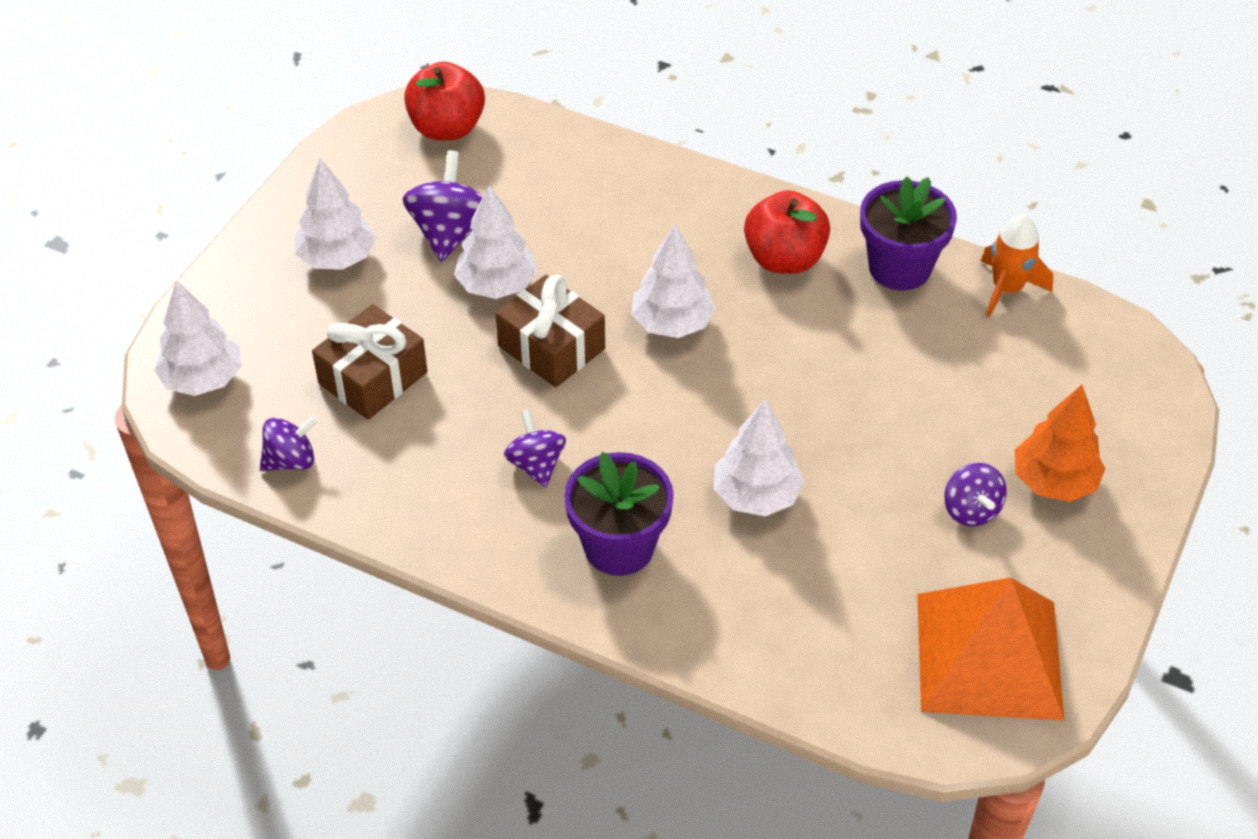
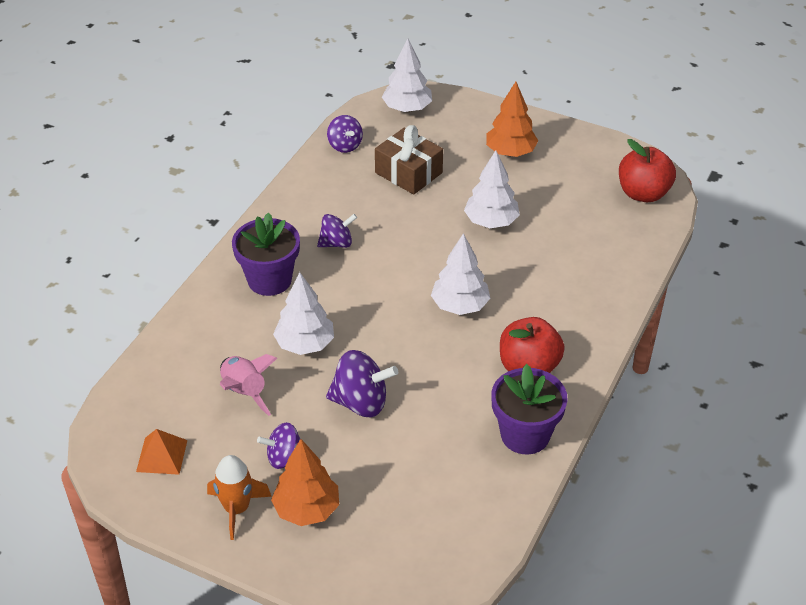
camera: 90 degrees right, 5 degrees down
(337, 258) = (510, 152): white tree -> orange tree
(449, 232) = (539, 199): purple spinning top -> purple spinning top (361, 402)
(551, 347) = (436, 248): brown gift -> none
(856, 563) = (244, 392): none -> pink rocket
(988, 655) = (162, 455): orange pyramid -> orange pyramid, size x0.46
(1007, 289) = (506, 502): orange rocket -> orange rocket (237, 509)

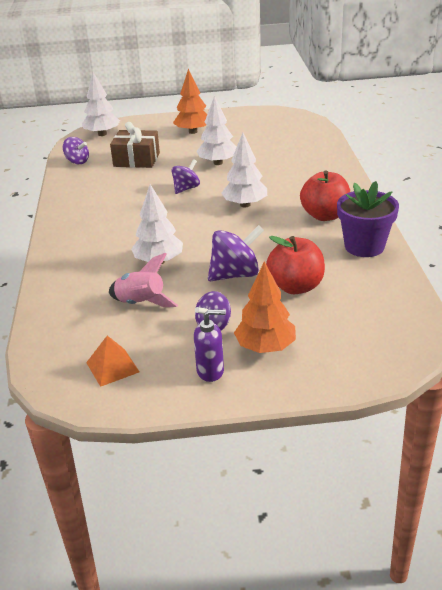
camera: 30 degrees left, 10 degrees down
(237, 509) = (210, 371): orange rocket -> purple soap dispenser
(269, 280) = (94, 239): purple flower pot -> none
(337, 243) = (124, 205): purple spinning top -> purple spinning top (186, 188)
(643, 193) = (294, 123): red apple -> red apple (295, 286)

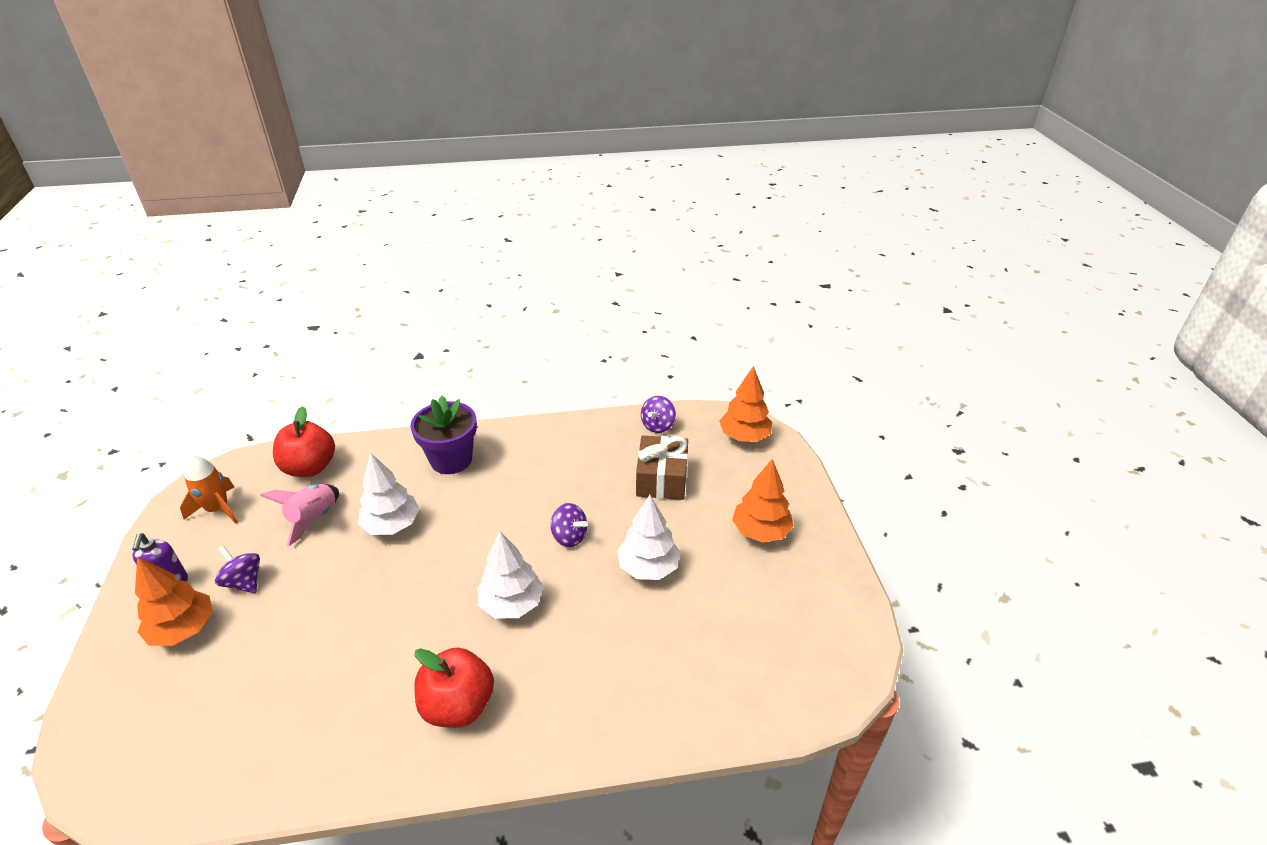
camera: 85 degrees right, 5 degrees up
(102, 134) = (744, 436): white tree -> orange tree
(112, 367) = (218, 509): orange pyramid -> orange rocket
(235, 274) = (337, 598): purple spinning top -> none
(295, 286) = (286, 661): red apple -> red apple (310, 467)
(364, 246) = (354, 754): purple flower pot -> purple flower pot (451, 460)

